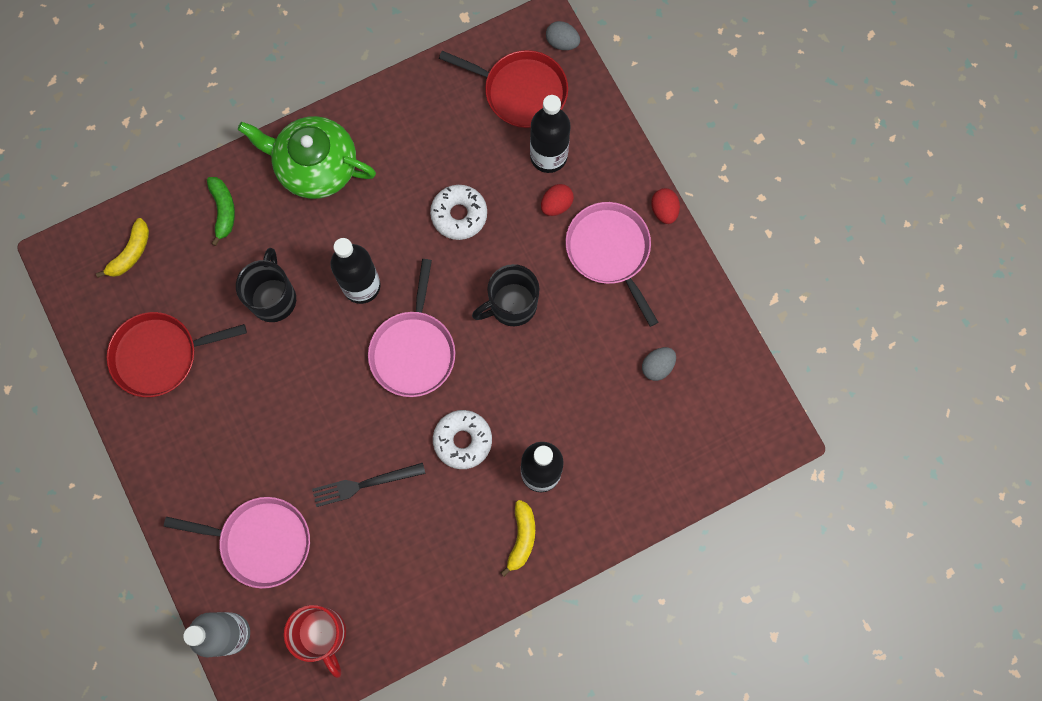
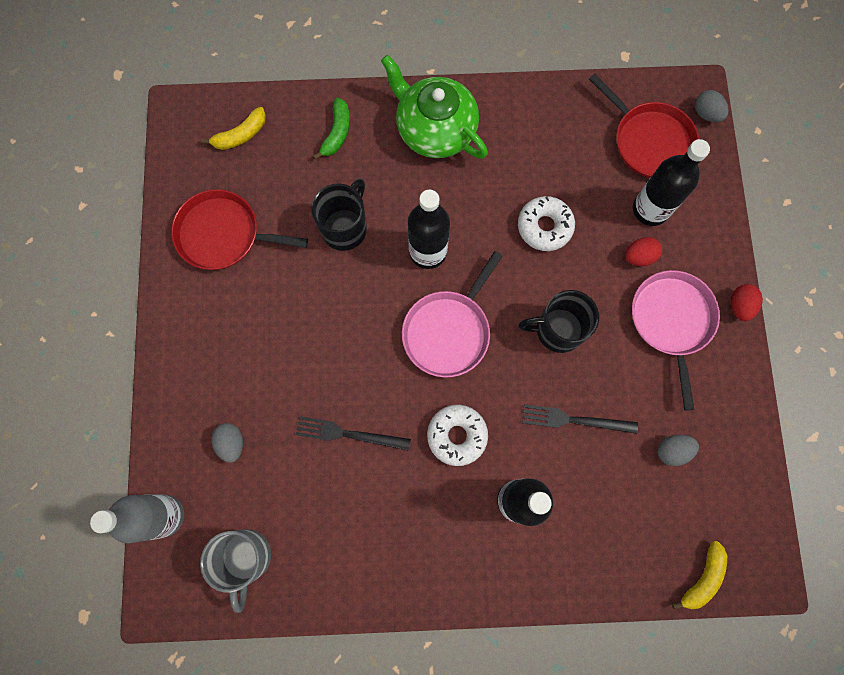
camera: 25 degrees right, 0 degrees up
(261, 541) = (231, 443): pink pan -> grey egg
(322, 634) = (246, 558): red mug -> grey mug
(521, 538) = (471, 555): yellow banana -> yellow banana (702, 578)
(561, 379) = (574, 420): none -> black fork

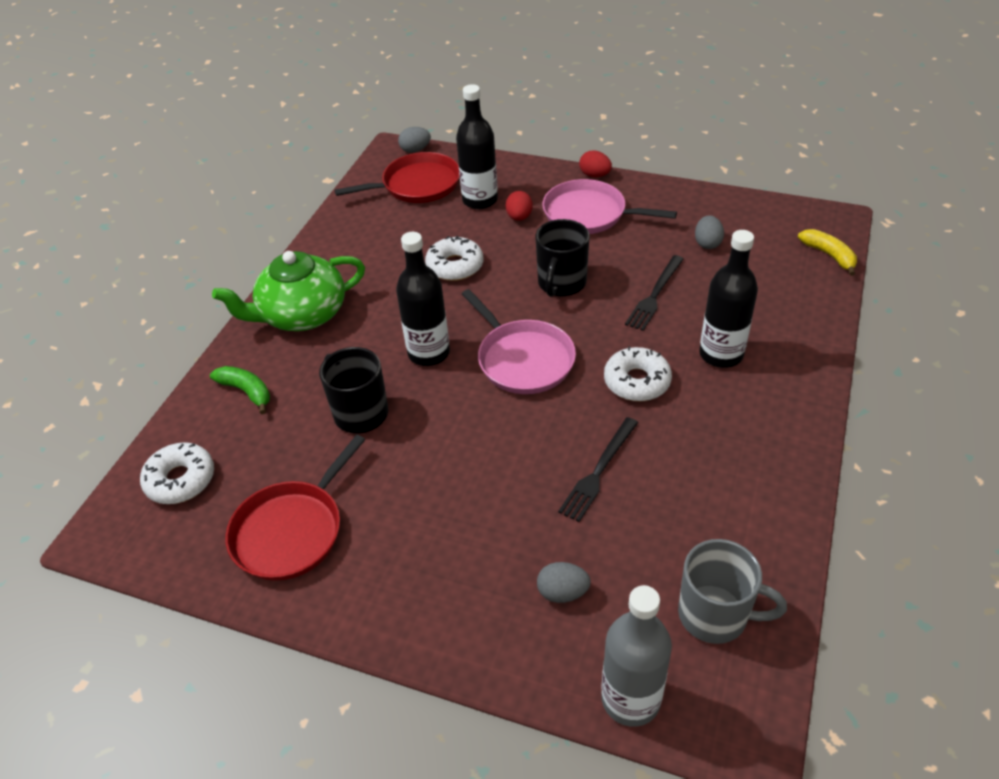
camera: 65 degrees left, 30 degrees down
(240, 135) = (180, 480): yellow banana -> white donut

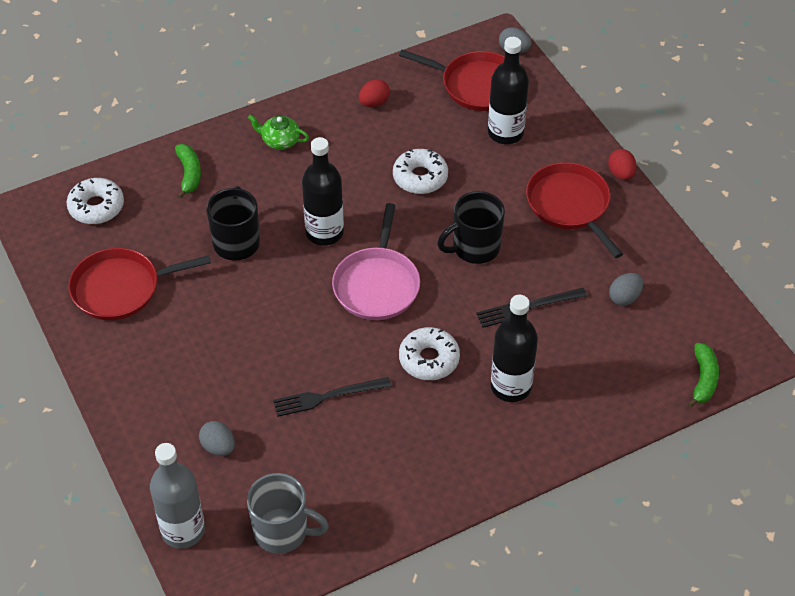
camera: 40 degrees right, 5 degrees up
(302, 314) = (280, 140): green teapot -> green teapot, size x0.48
(519, 217) = (515, 170): red egg -> red egg (374, 103)
(589, 214) = (570, 205): pink pan -> red pan
(715, 615) = (282, 531): grey mug -> grey mug turned 45 degrees counterclockwise
(829, 255) = (703, 379): yellow banana -> green banana

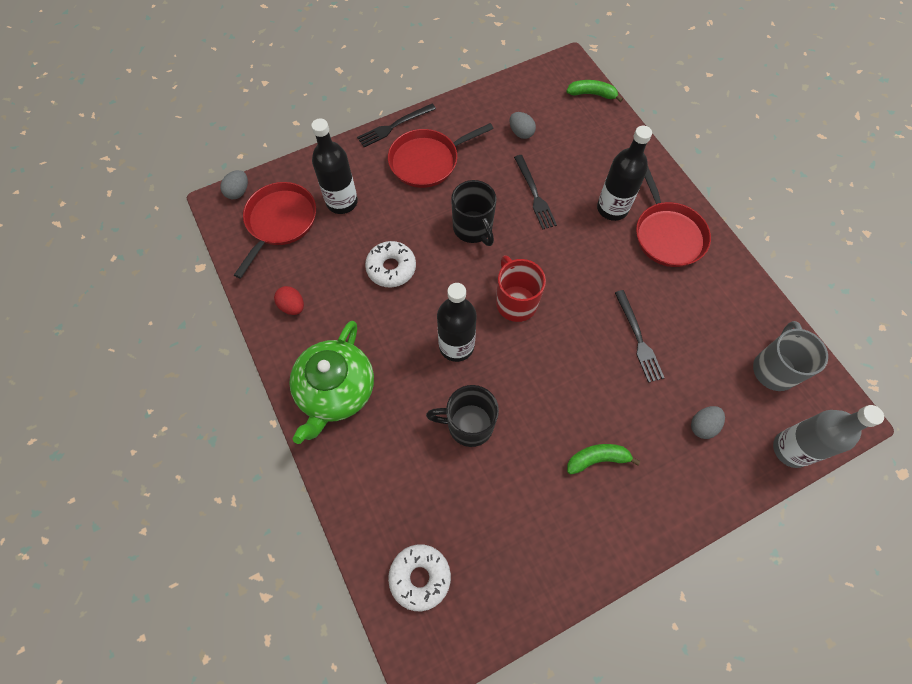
camera: 90 degrees left, 15 degrees up
(121, 288) = (531, 536): red pan -> red pan (667, 234)
(189, 174) = (376, 479): green banana -> green banana (597, 459)
(280, 140) = (336, 391): green teapot -> green teapot, size x2.09
(377, 284) = (515, 302): pink pan -> red mug
(429, 359) = (592, 263): white donut -> none
(621, 174) = (394, 126): red egg -> black fork

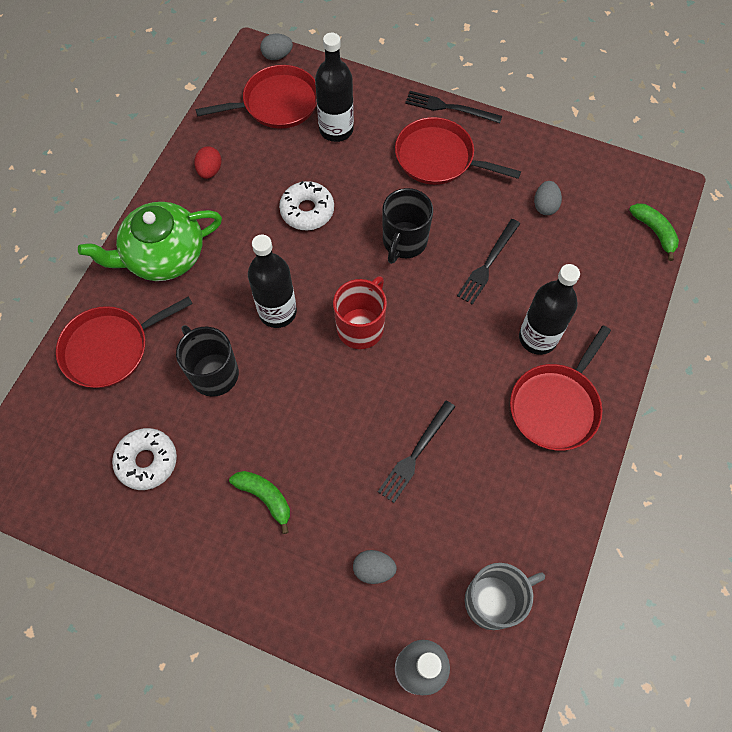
camera: 50 degrees right, 0 degrees up
(382, 486) = (110, 348): none -> red pan
(420, 577) = (57, 430): white donut -> white donut (147, 461)

